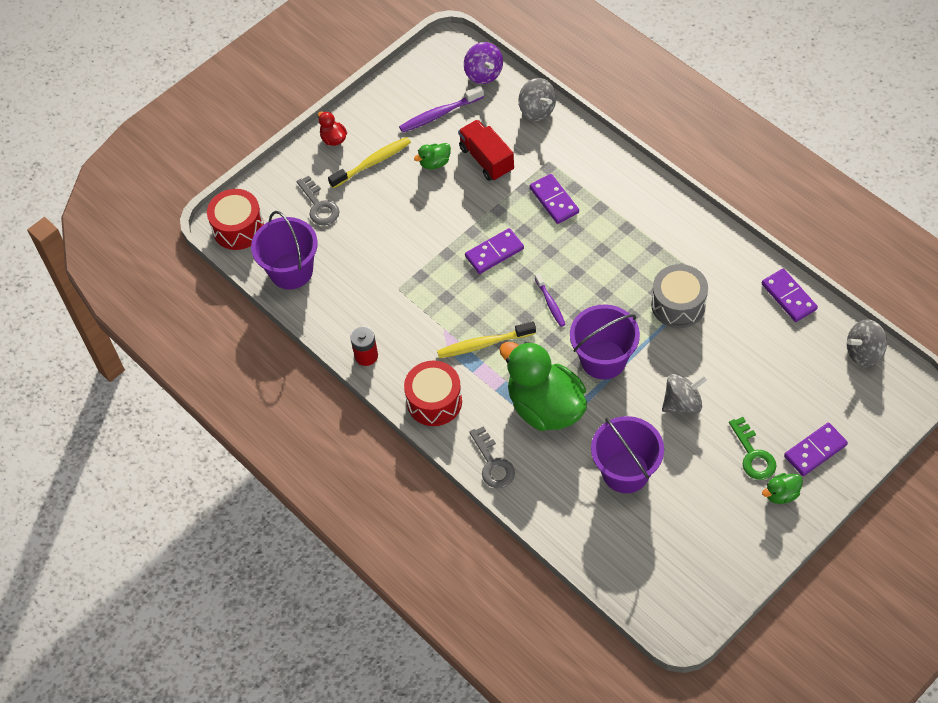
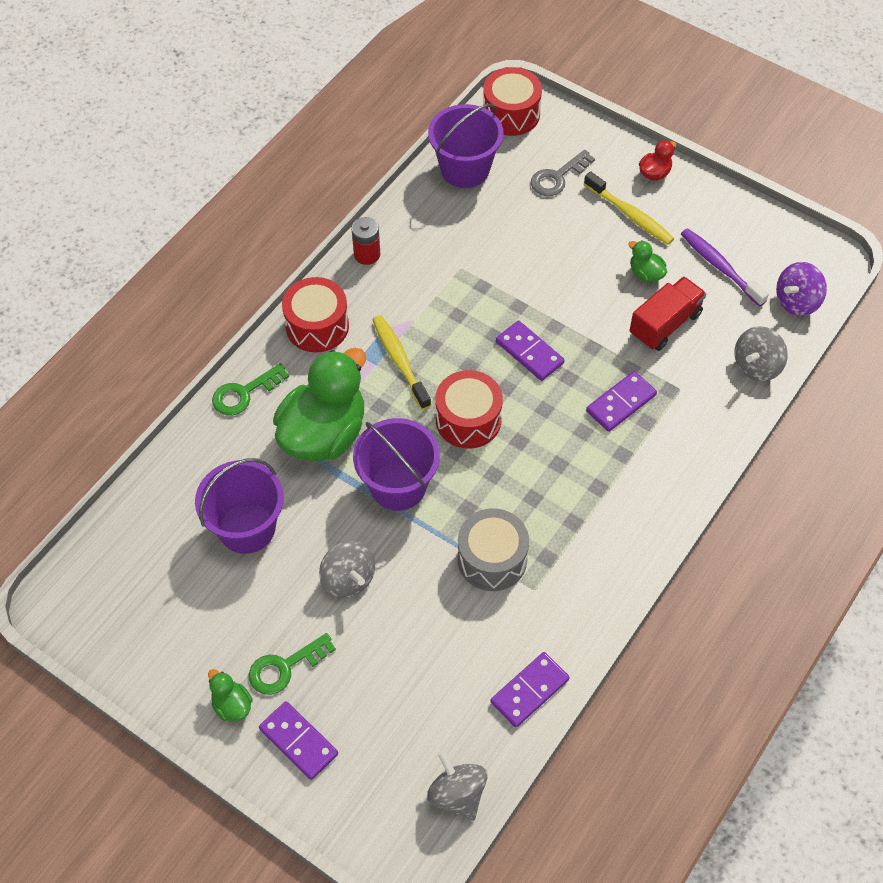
camera: 75 degrees right, 0 degrees up
(493, 463) = (244, 393): grey key -> green key
(550, 303) = (468, 420): purple toothbrush -> red drum

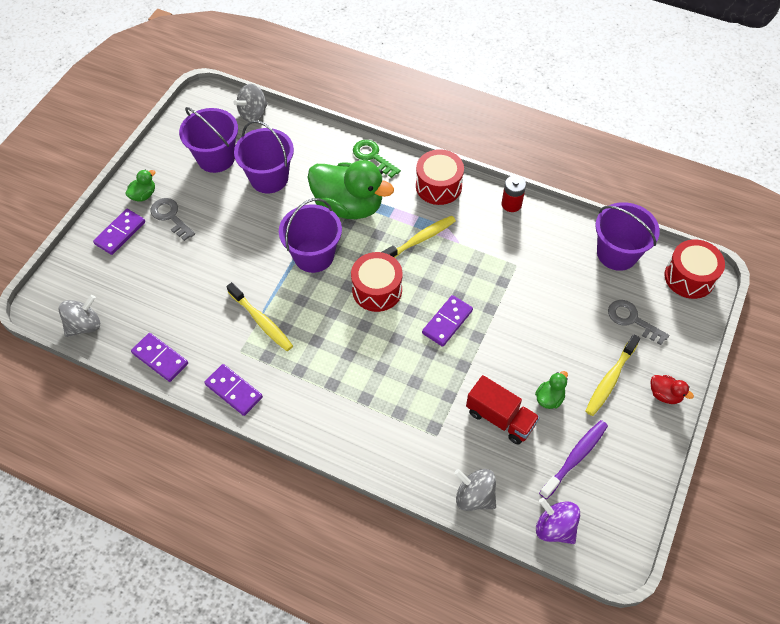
camera: 80 degrees right, 0 degrees up
(186, 597) = (216, 158): none -> purple bucket
(285, 667) = (170, 217): green key -> grey key
(348, 579) = (237, 239): grey spinning top -> grey spinning top (253, 114)
(492, 559) = (261, 321): grey drum -> yellow toothbrush
(621, 403) = (413, 392): purple domino -> purple domino (233, 391)

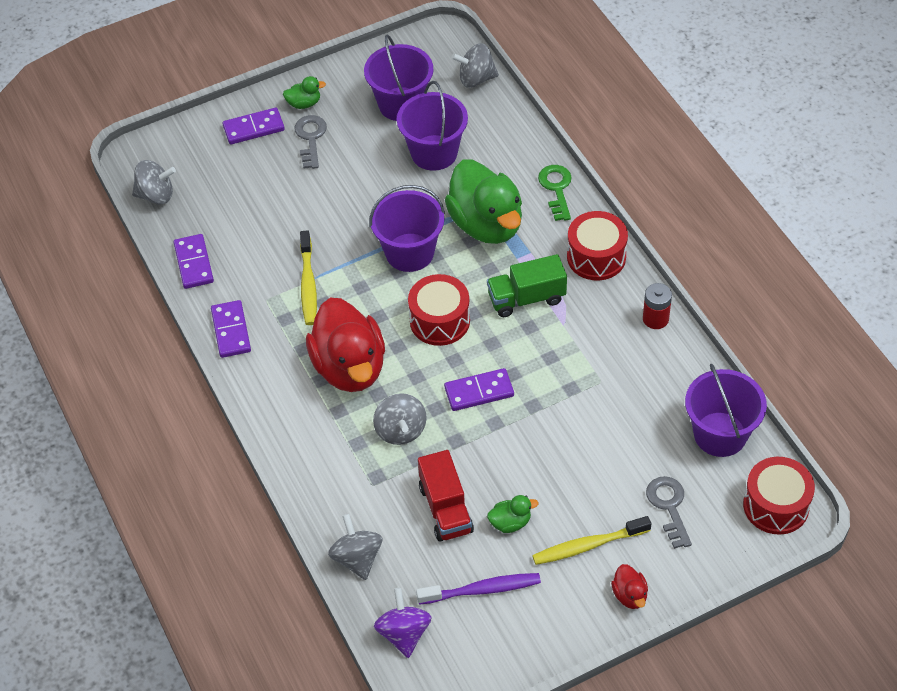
camera: 40 degrees right, 5 degrees down
(345, 362) = (349, 367): none -> red duck
(420, 239) = (526, 298): yellow toothbrush -> green truck
(420, 383) = (400, 430): none -> grey spinning top

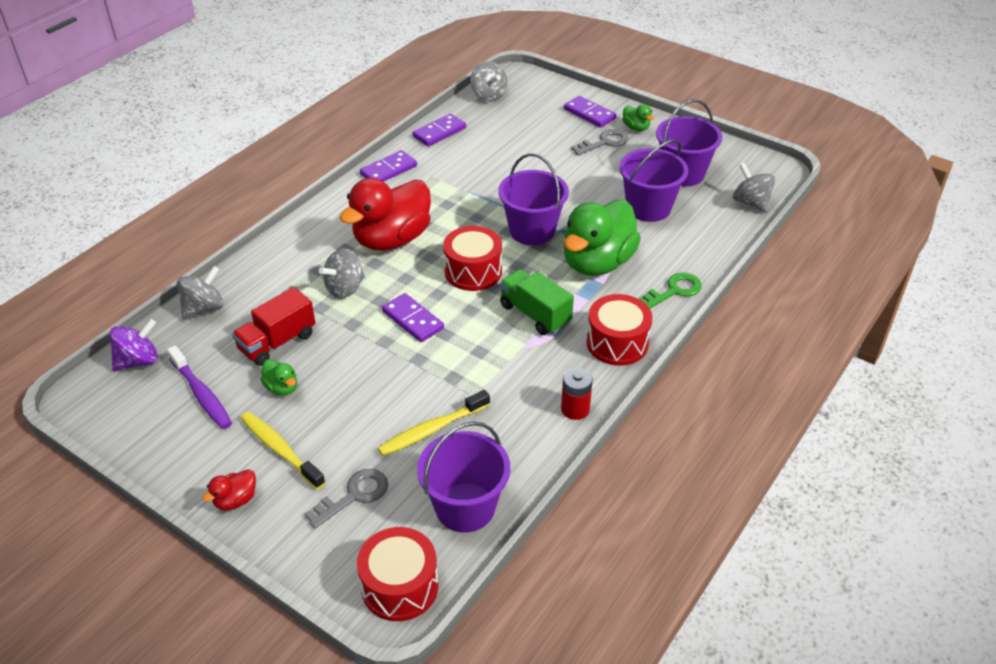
camera: 60 degrees right, 10 degrees down
(308, 284) = (459, 191): yellow toothbrush -> yellow toothbrush (432, 430)

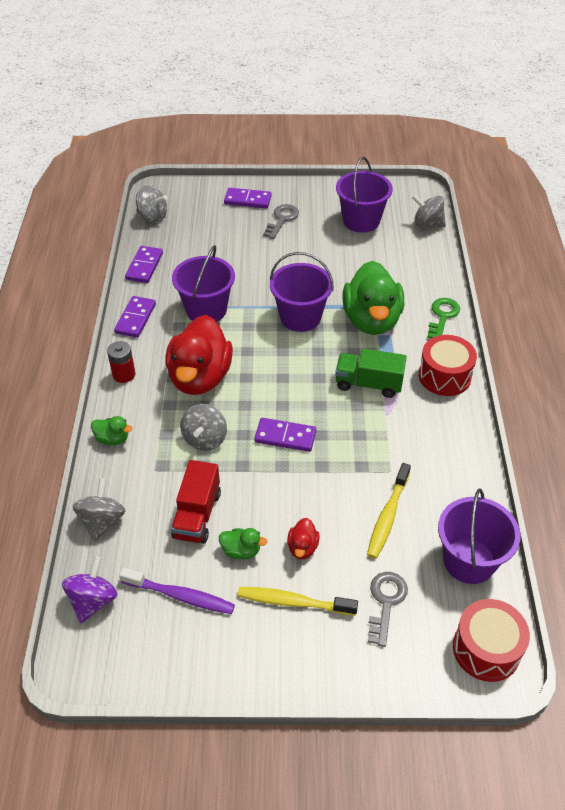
camera: 35 degrees left, 5 degrees up
(235, 500) = (302, 665): red duck -> red duck (302, 547)
(473, 271) = (290, 372): red drum -> none
(575, 409) = (466, 442): red battery -> red battery (124, 374)
(636, 127) = (293, 197): green duck -> green duck (112, 439)
(648, 208) = (364, 259): purple bucket -> purple bucket (206, 310)

